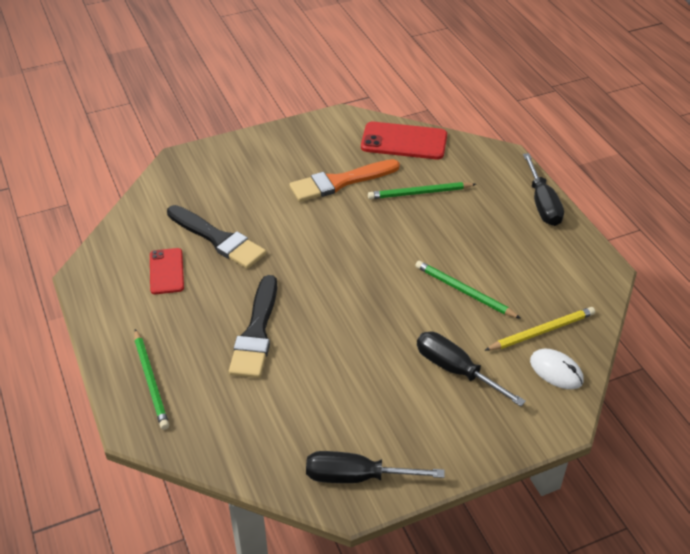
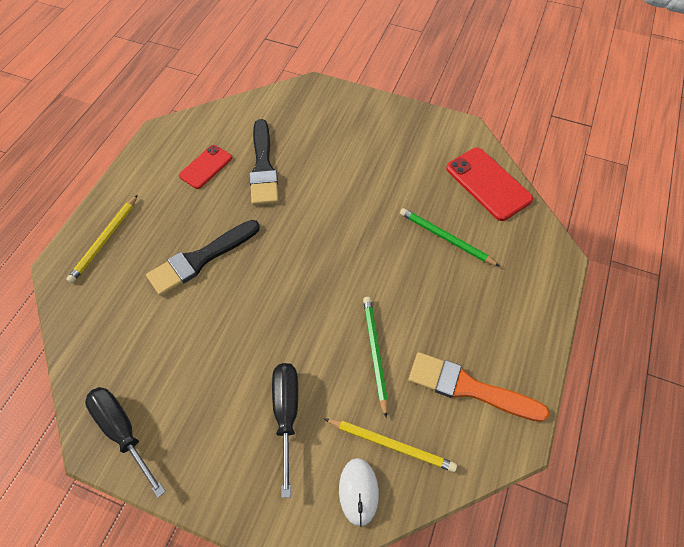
camera: 45 degrees right, 15 degrees up
(151, 381) = (105, 240): green pencil -> yellow pencil
(340, 182) = (397, 183): orange brush -> orange brush (469, 388)
(542, 203) = (538, 329): black screwdriver -> none

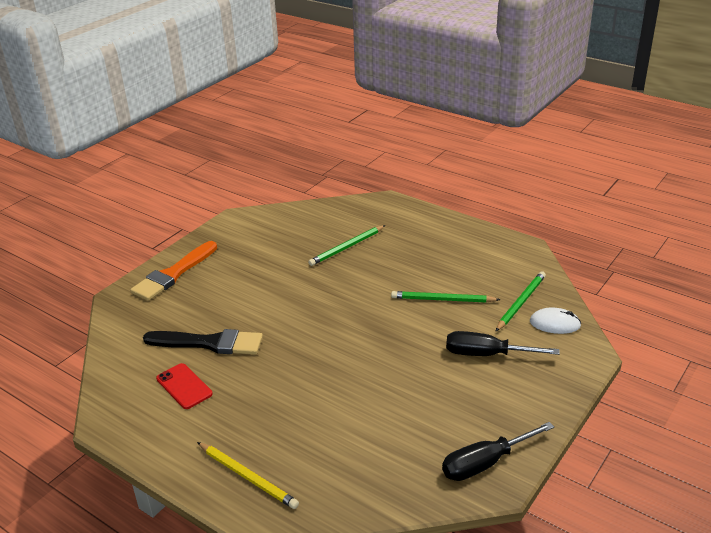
camera: 75 degrees left, 25 degrees down
(200, 259) = (307, 398): black brush -> none
(391, 444) = (520, 302): yellow pencil -> green pencil
(469, 388) = (482, 260): orange brush -> orange brush (173, 274)
(488, 184) = (302, 217): red phone -> none

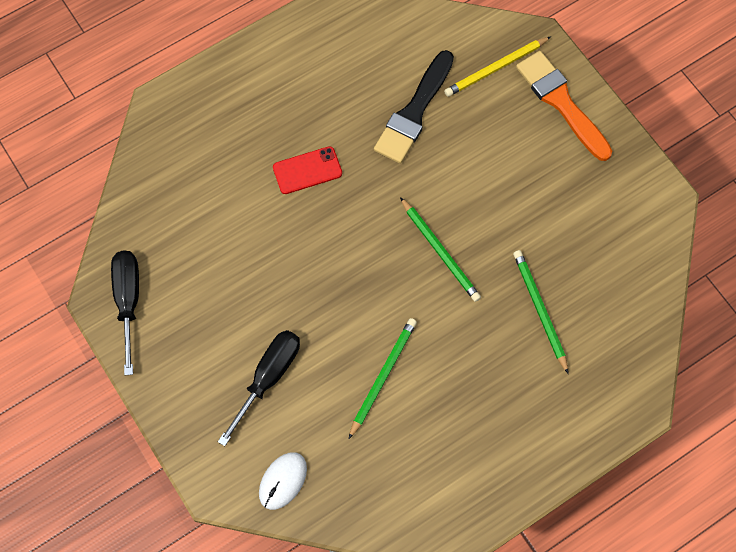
camera: 110 degrees right, 35 degrees up
(184, 386) = (357, 76): red phone -> red phone (307, 170)
(248, 477) = (213, 102): yellow pencil -> yellow pencil (496, 68)
(520, 302) = (337, 464): green pencil -> green pencil (440, 251)

